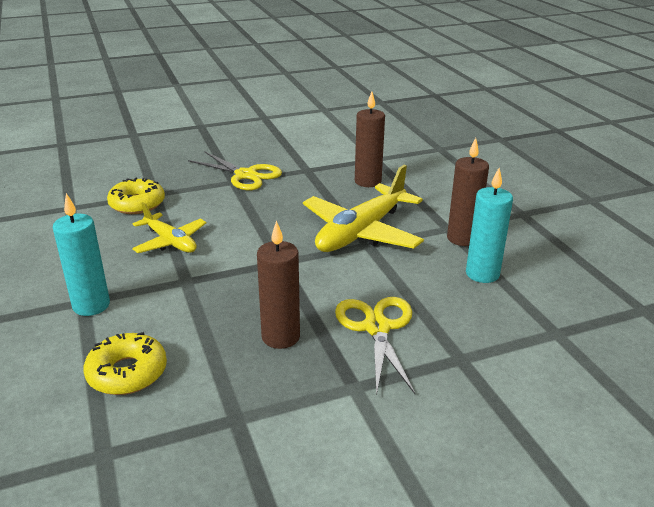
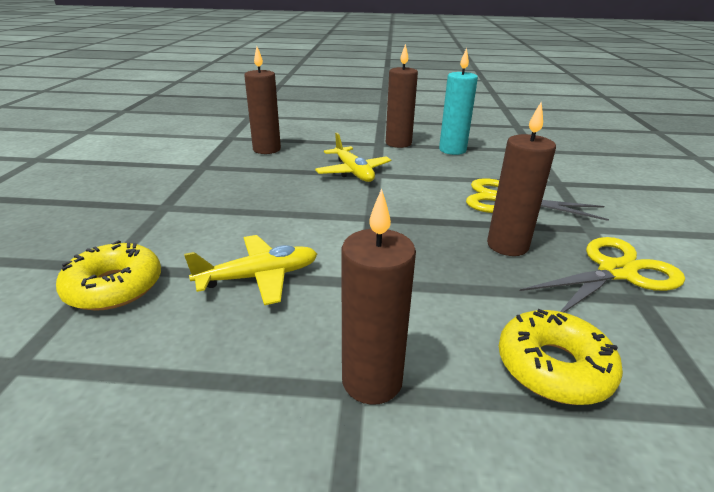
camera: 65 degrees left, 0 degrees up
(91, 305) = (372, 381): turquoise candle -> brown candle
(245, 175) = (160, 197): yellow scissors -> yellow scissors (616, 272)
(361, 232) = (353, 172): yellow plane -> yellow plane, size x0.58

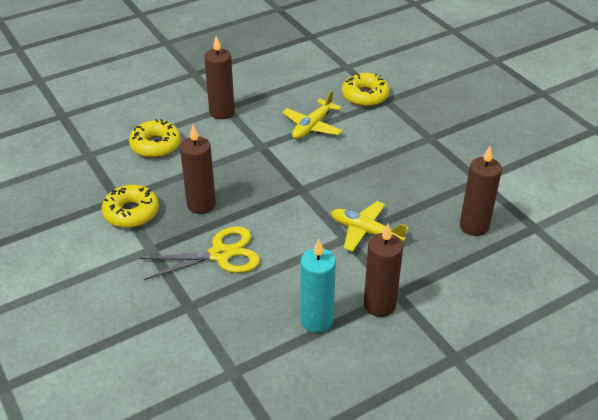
camera: 145 degrees right, 10 degrees up
(616, 272) = (131, 213): yellow scissors -> yellow donut

